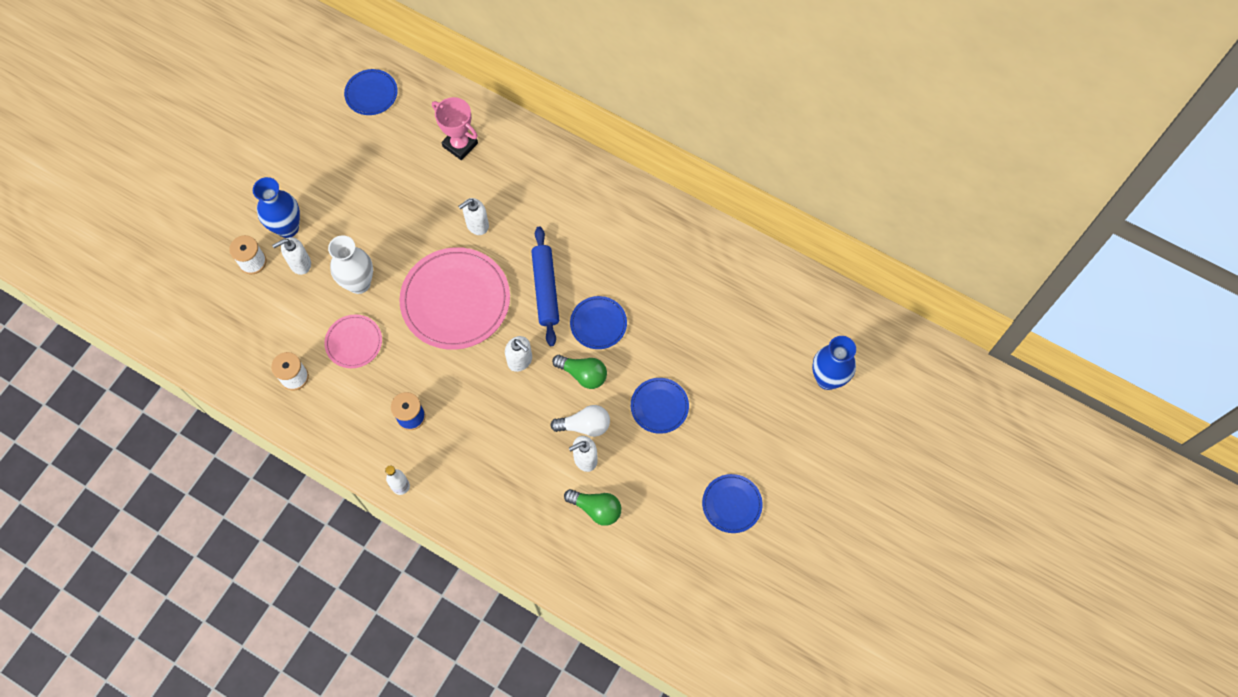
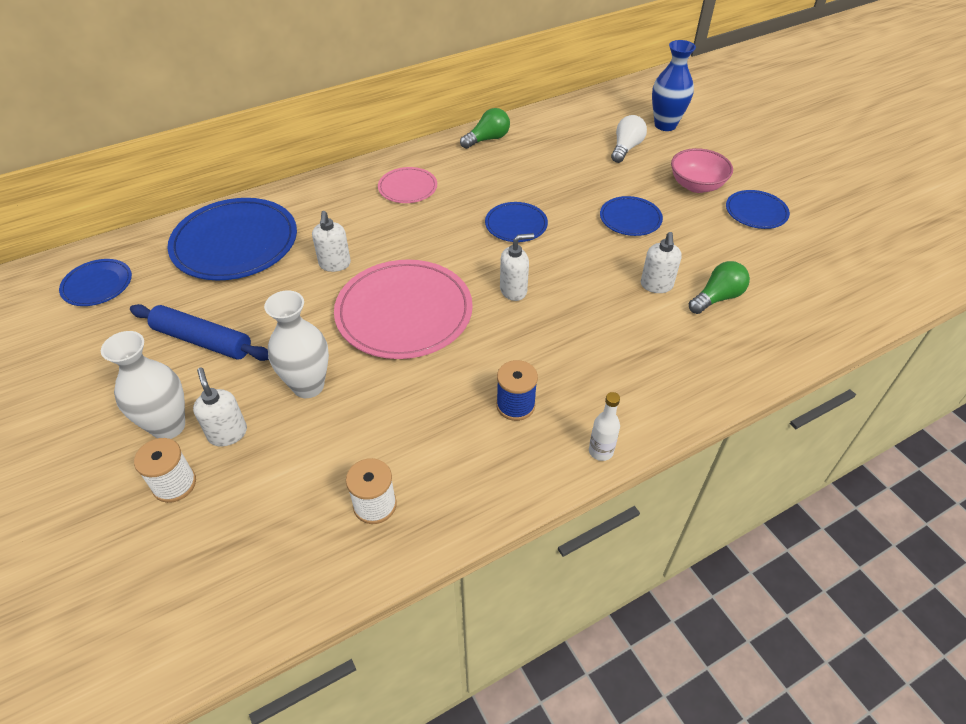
camera: 60 degrees left, 20 degrees down
(287, 228) = (168, 426): blue vase -> white vase
(300, 263) = (227, 433): white soap dispenser -> white soap dispenser turned 150 degrees clockwise
(354, 342) = (378, 421): pink plate -> pink plate (407, 188)
(460, 145) = (235, 243): pink trophy -> blue plate
(545, 289) = (450, 244): blue rolling pin -> blue rolling pin (202, 340)
(583, 374) = (562, 253): green light bulb -> green light bulb (487, 139)
(584, 425) = (619, 272): white light bulb -> white light bulb (626, 148)
(742, 441) = (696, 185): none -> pink bowl

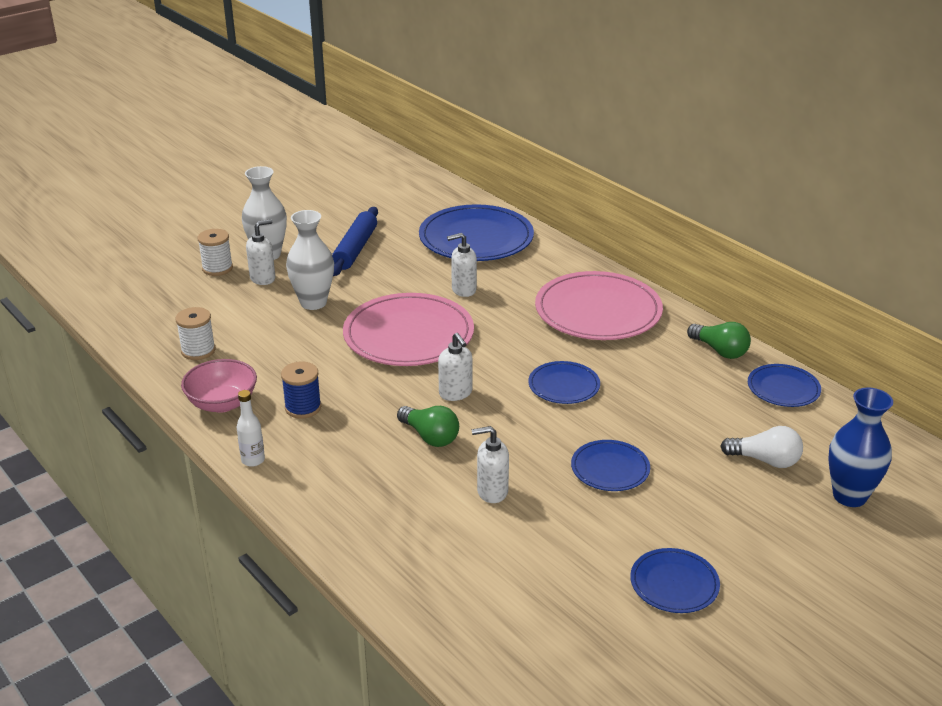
camera: 80 degrees right, 15 degrees down
(97, 285) = (407, 195): blue plate -> blue plate (783, 388)
(407, 188) = (598, 311): pink plate -> pink plate, size x1.94
(696, 185) = (710, 526): pink bowl -> pink bowl (222, 403)
(717, 298) = (483, 540): green light bulb -> green light bulb (430, 436)

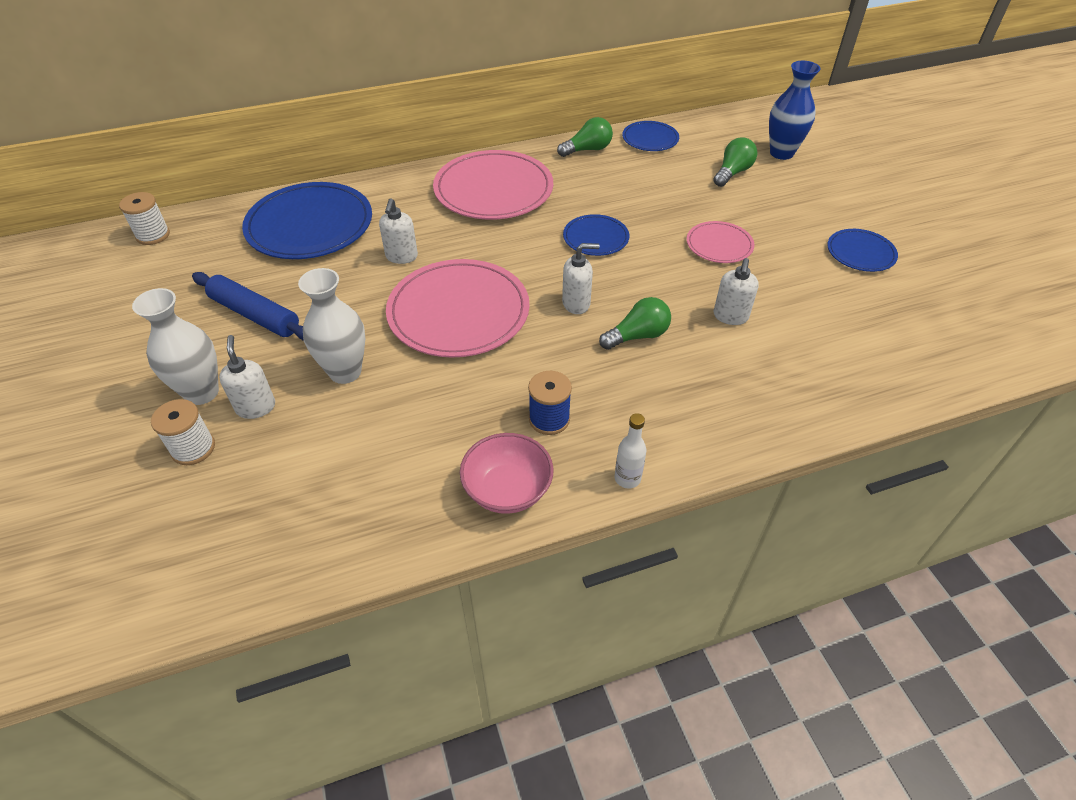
camera: 70 degrees left, 15 degrees up
(198, 351) = (381, 498): white spool -> white spool (153, 235)
(610, 468) = (719, 245): blue plate -> pink plate
(765, 460) = (732, 173): white light bulb -> green light bulb

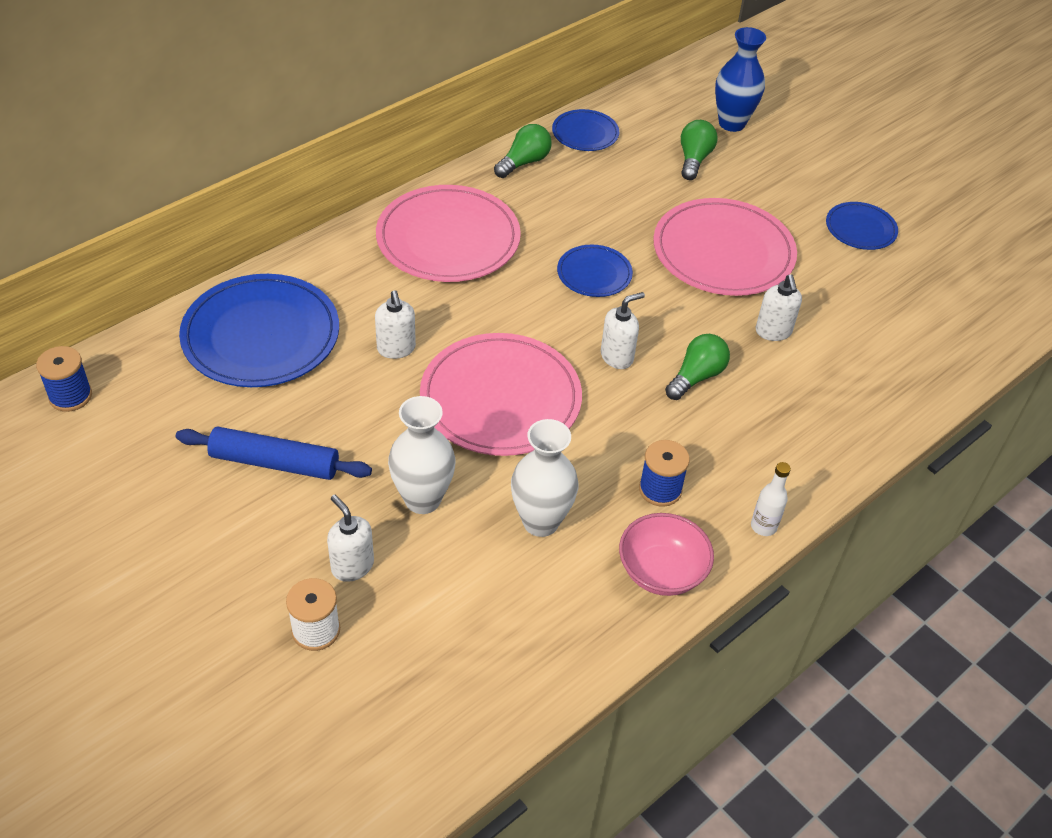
camera: 25 degrees left, 0 degrees up
(153, 235) = (70, 396): white spool -> blue spool
(202, 392) = (279, 568): white vase -> white vase (540, 522)
(719, 245) = (723, 252): pink plate -> pink plate, size x1.94

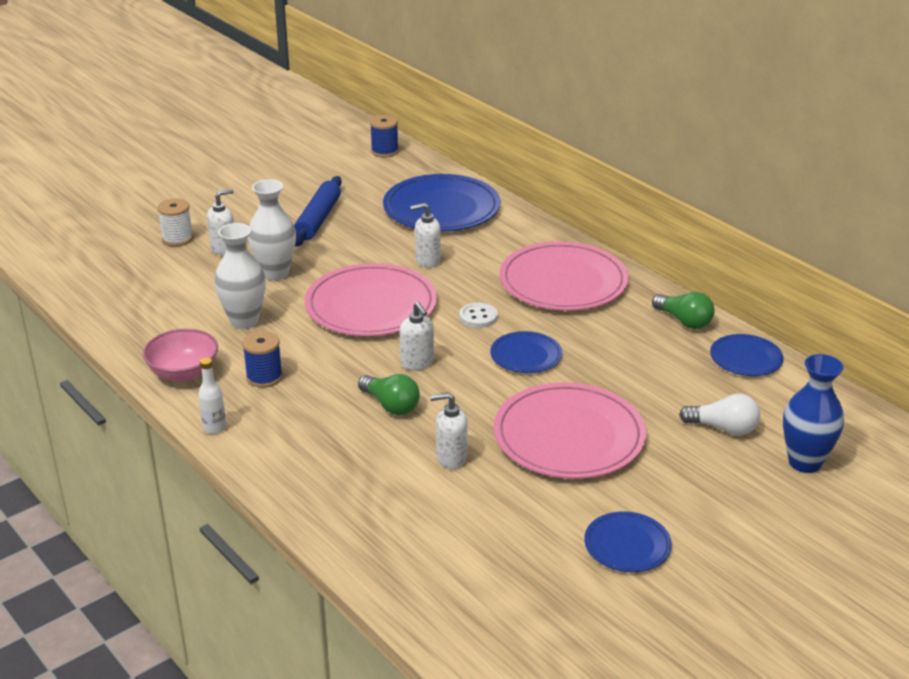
camera: 95 degrees right, 15 degrees down
(522, 307) = (478, 317): none -> white button
(694, 159) = (723, 428): green light bulb -> white light bulb

